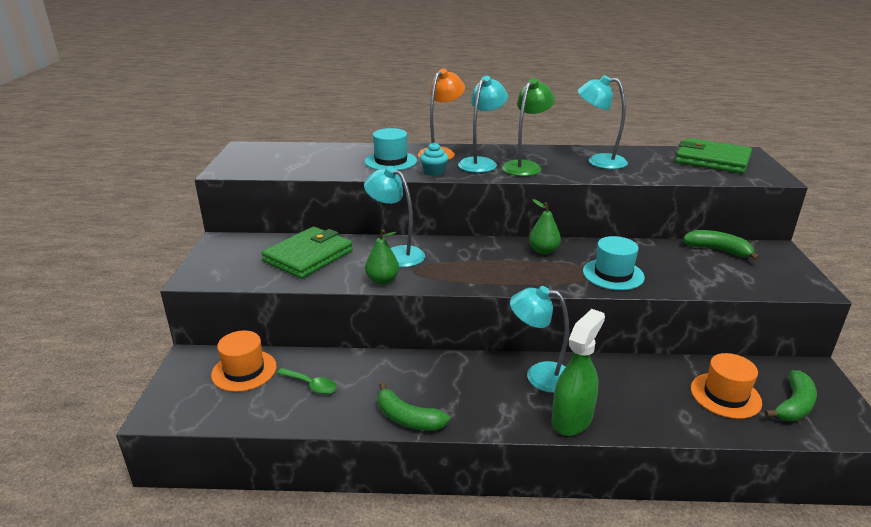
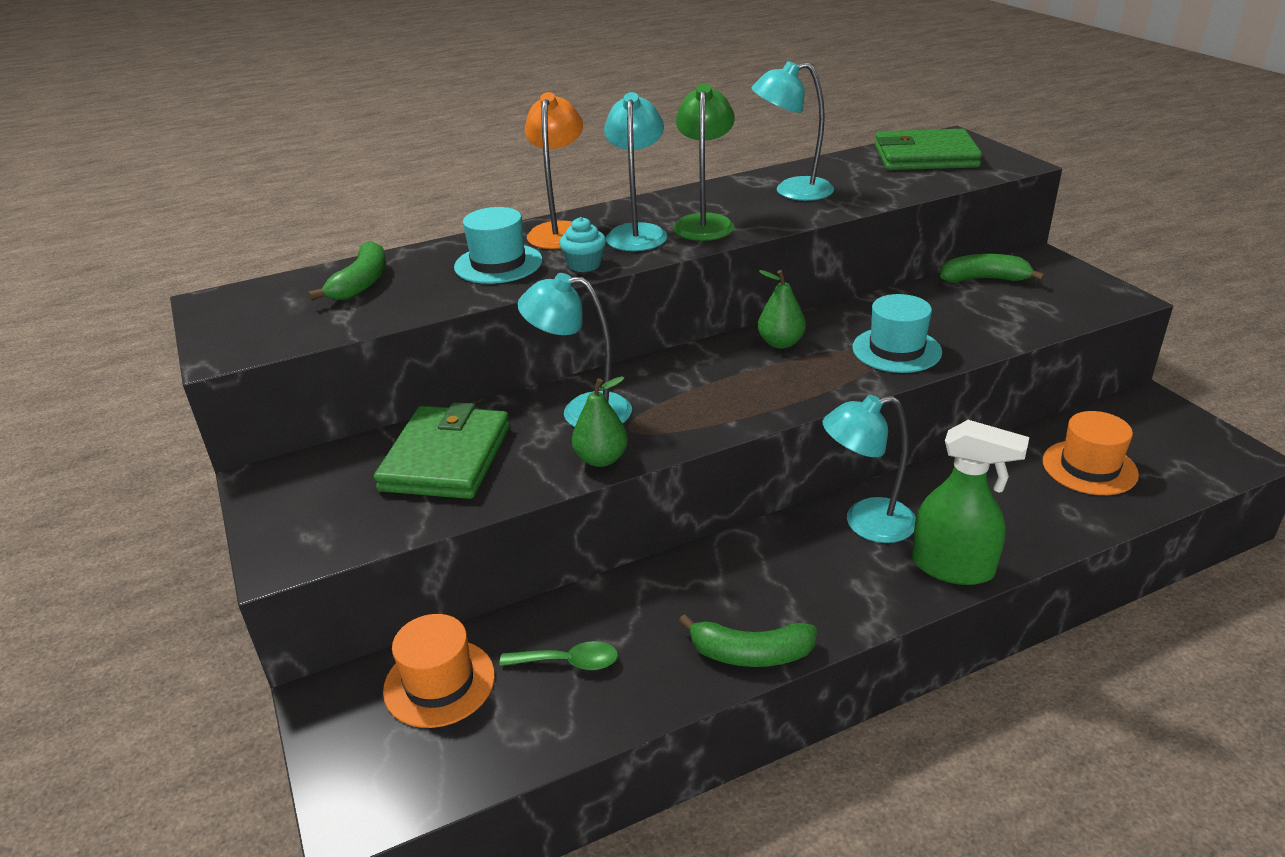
camera: 25 degrees left, 5 degrees up
(572, 419) = (953, 567): green spray bottle -> green spray bottle turned 105 degrees clockwise
(794, 405) = (1164, 453): green banana -> green banana (362, 283)

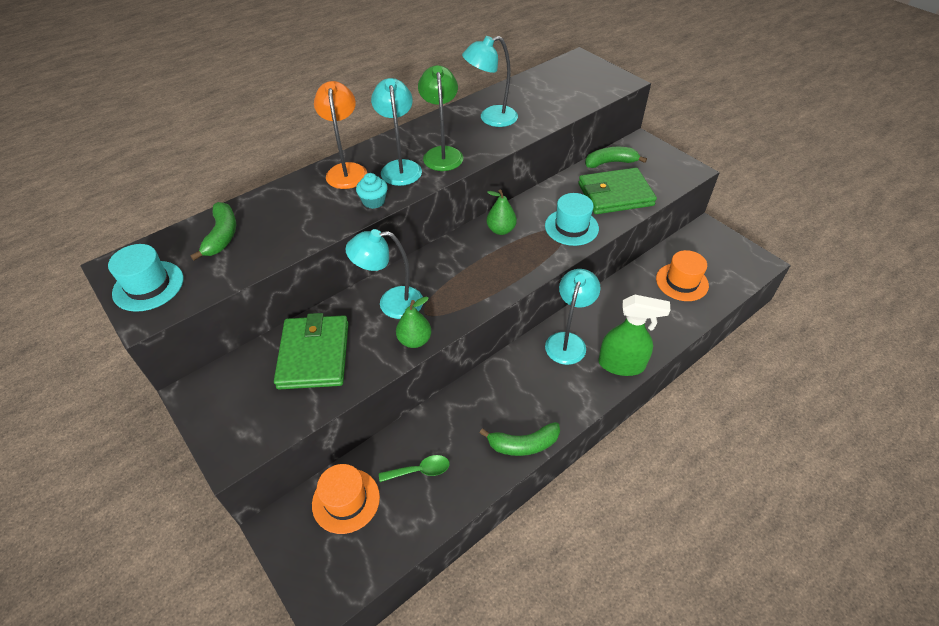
camera: 15 degrees left, 15 degrees up
(498, 264) = (314, 207): turquoise hat -> turquoise hat (148, 286)
(866, 523) = (567, 341): turquoise lamp -> turquoise lamp turned 135 degrees clockwise
(925, 156) = (567, 79): green wallet -> green wallet (615, 194)

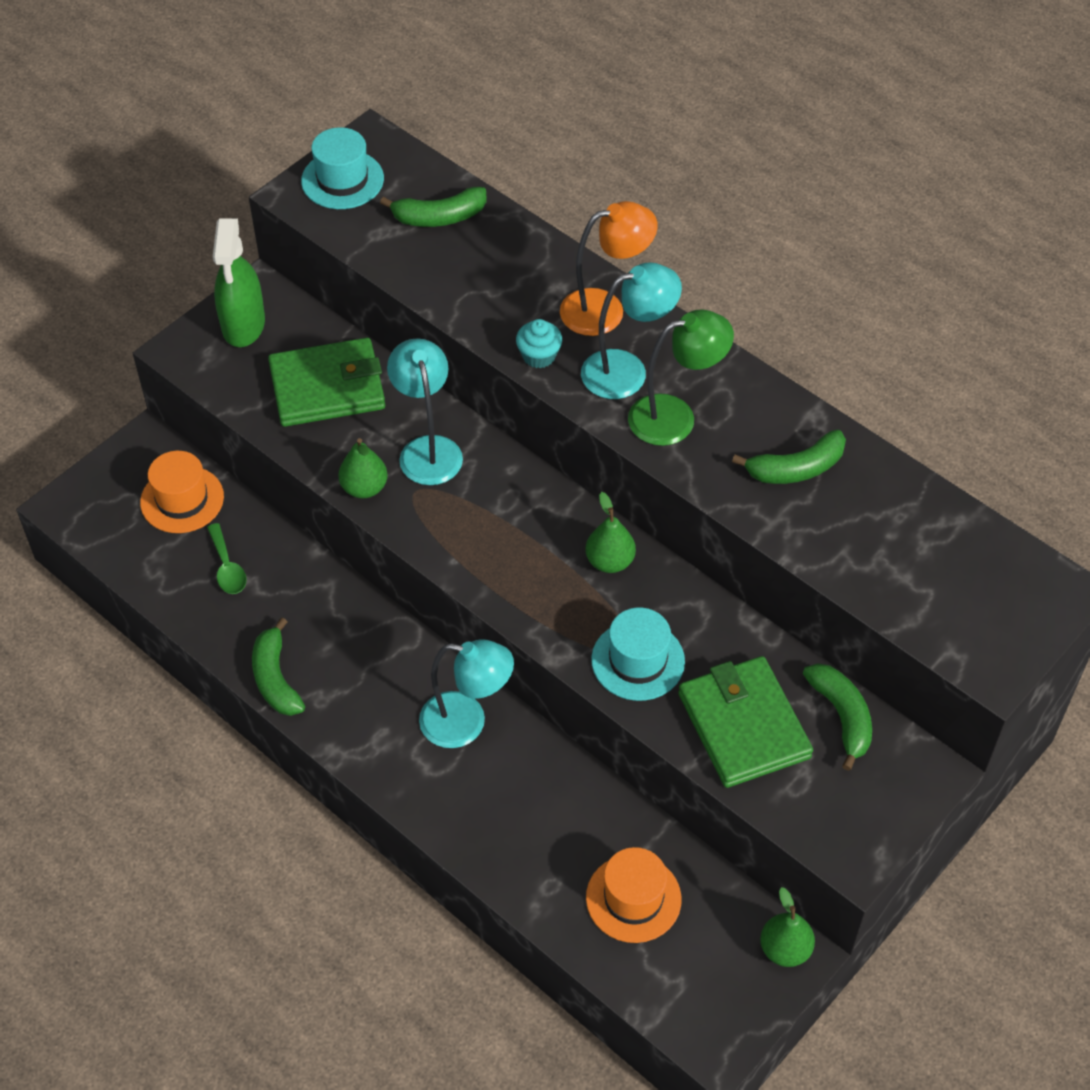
camera: 80 degrees right, 5 degrees up
(491, 118) = (796, 468): turquoise lamp -> green banana
(621, 364) = (430, 800): green spray bottle -> green spray bottle (243, 325)
(705, 232) = (785, 949): none -> green pear

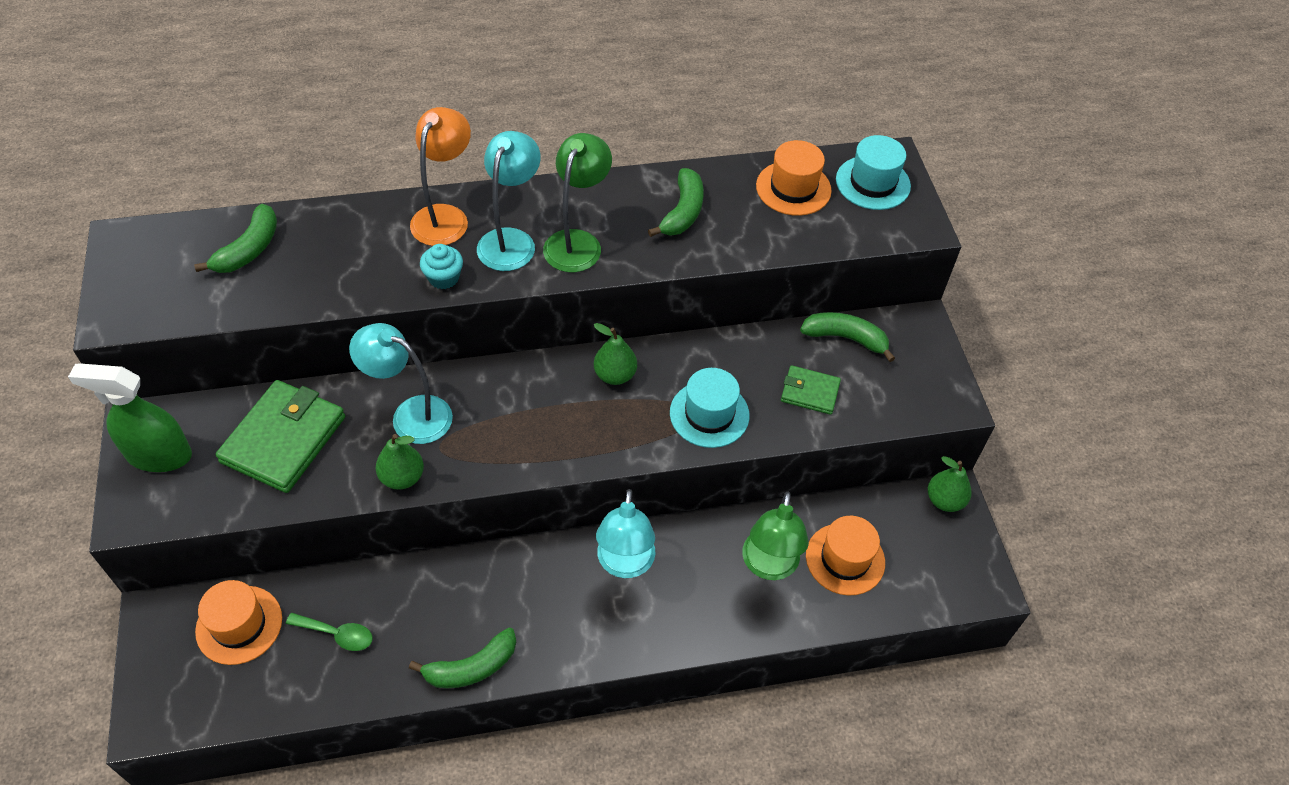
camera: 55 degrees left, 0 degrees up
(243, 325) = (158, 455): green spray bottle -> green spray bottle turned 150 degrees clockwise
(275, 678) = (471, 667): green banana -> green banana turned 45 degrees counterclockwise
(342, 180) = (137, 281): turquoise hat -> turquoise hat (873, 183)
(466, 723) = (625, 564): turquoise lamp -> turquoise lamp turned 135 degrees clockwise
(567, 838) = (769, 566): none -> green lamp
(744, 725) = (810, 392): green wallet -> green wallet, size x0.54
(925, 534) = (793, 188): none -> orange hat

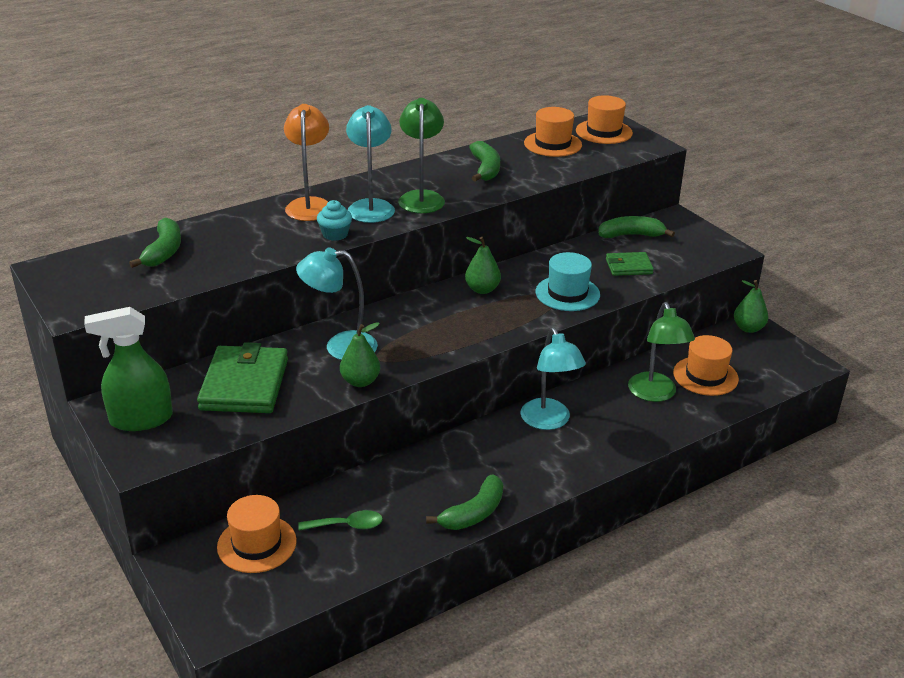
camera: 20 degrees left, 20 degrees down
(873, 183) = (604, 132): turquoise hat -> orange hat

